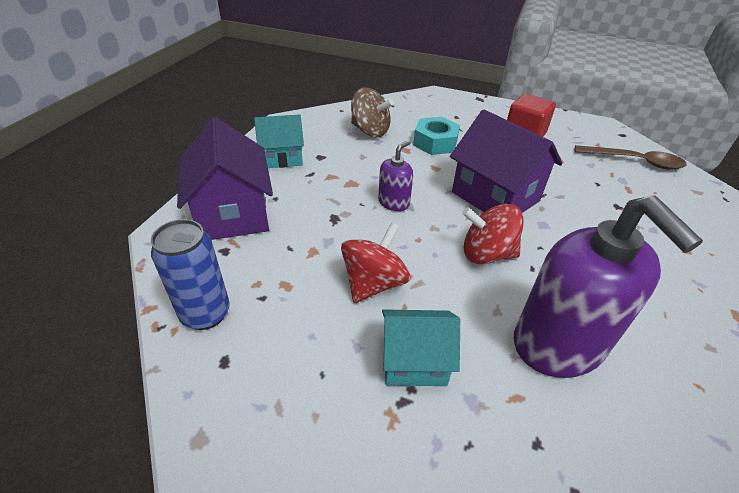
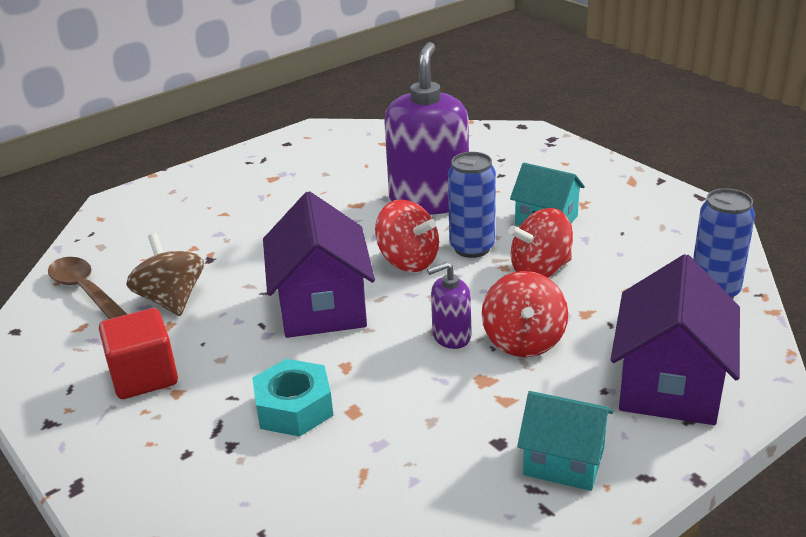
camera: 145 degrees left, 10 degrees down
(344, 214) = (523, 341): none -> red spinning top
(370, 131) = (372, 472): brown spinning top -> brown spinning top (171, 300)
(451, 289) = (472, 248): none -> blue can

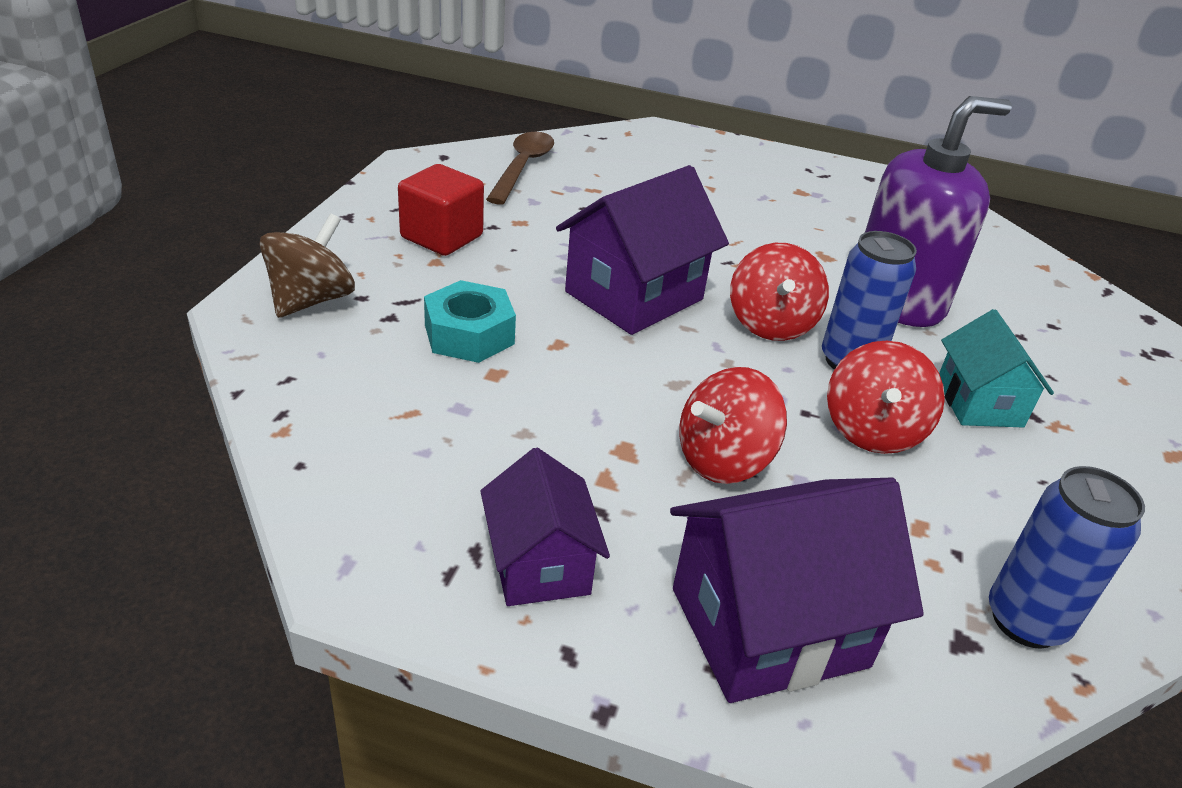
camera: 50 degrees right, 5 degrees up
(171, 300) = (555, 210): brown spinning top -> brown spinning top (311, 300)
(451, 336) = (675, 399): purple soap dispenser -> none
(540, 270) = (872, 431): red spinning top -> red spinning top turned 105 degrees counterclockwise
(563, 461) = (539, 564): turquoise house -> purple house

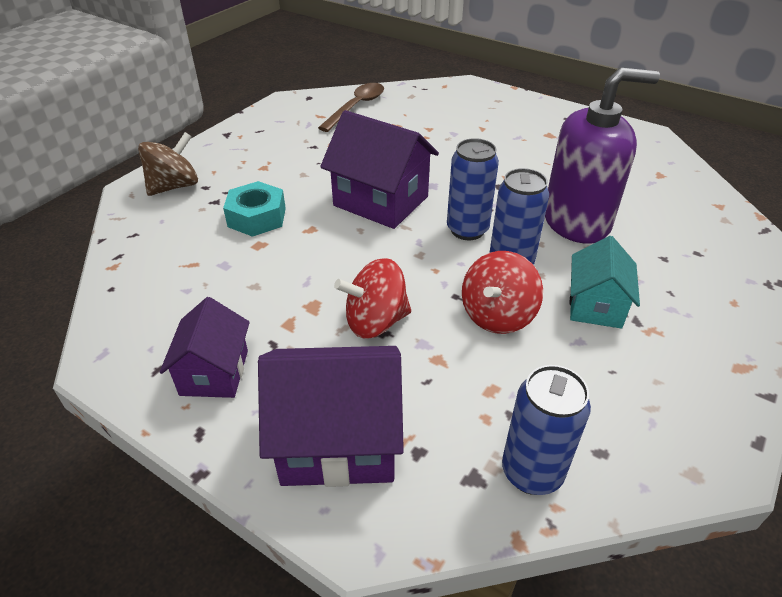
camera: 20 degrees right, 5 degrees up
(442, 237) = (276, 151): red cube -> none
(634, 296) = (380, 201): purple house -> purple house turned 60 degrees clockwise
(770, 324) = (467, 230): red spinning top -> blue can

